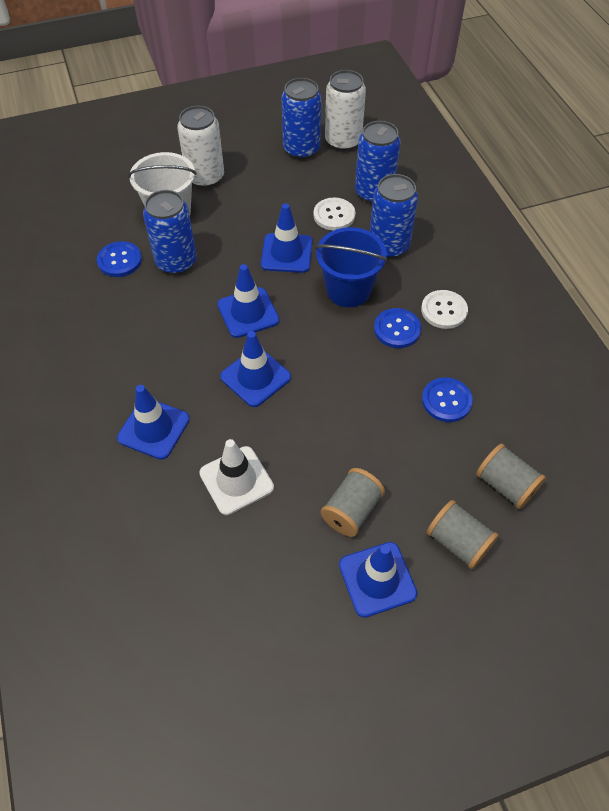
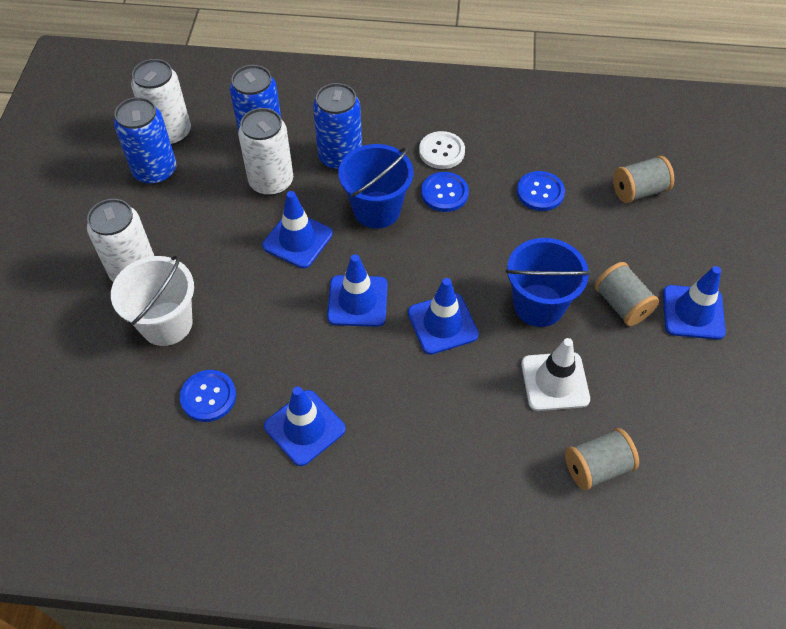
camera: 65 degrees left, 0 degrees up
(154, 428) = (462, 434): blue traffic cone -> blue traffic cone (304, 428)
(176, 262) = (246, 341): blue can -> none
(313, 441) = (538, 305): none -> blue bucket
(334, 215) = (271, 182): white button -> white can
(458, 542) = (678, 244): grey spool -> grey spool (597, 467)

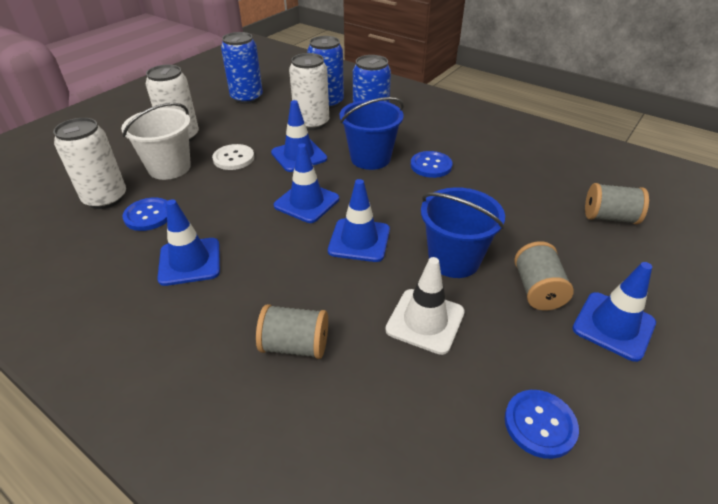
camera: 30 degrees right, 15 degrees down
(170, 133) = (274, 85): white can -> white can (105, 198)
(441, 151) = (449, 143): white button -> white button (233, 158)
(540, 192) = (513, 189): blue button -> blue button (540, 424)
(597, 467) = (412, 414): grey spool -> grey spool (295, 345)

